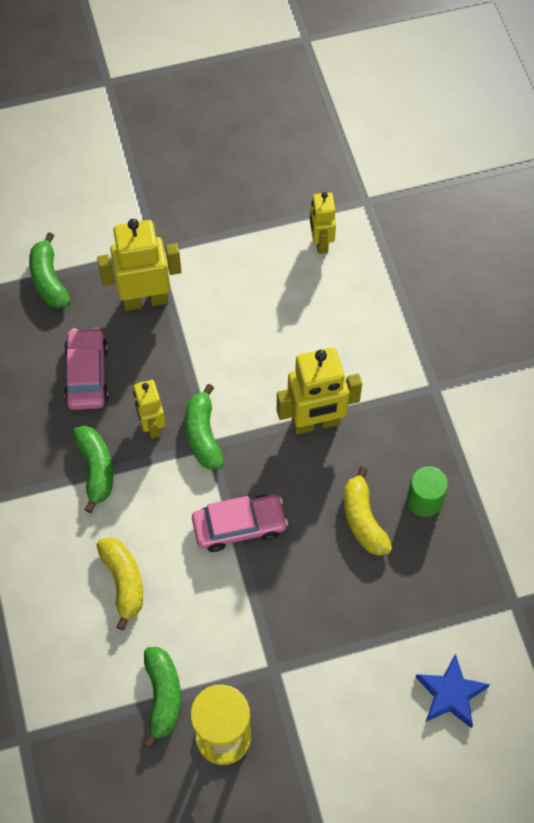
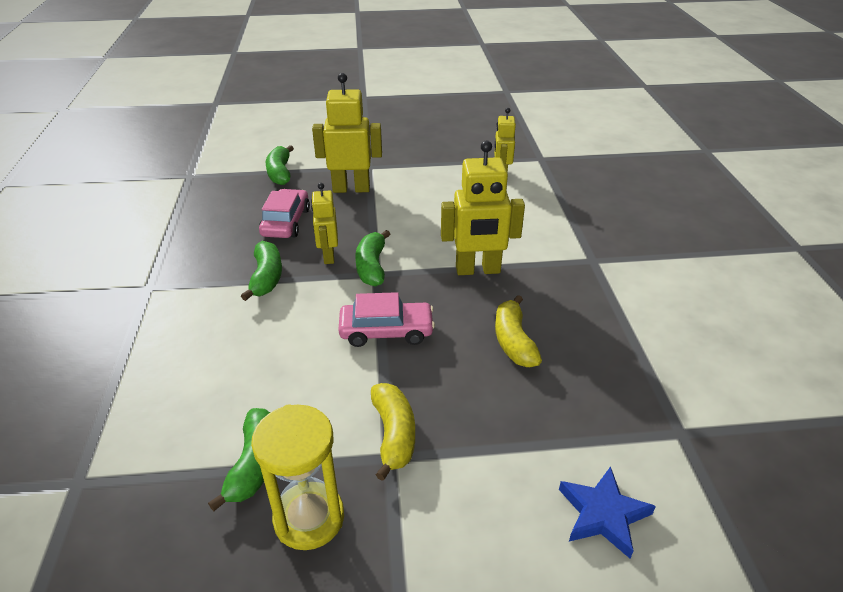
camera: 10 degrees right, 25 degrees down
(123, 582) = (255, 359): yellow banana -> yellow banana (394, 434)
(424, 500) = (579, 334): green cylinder -> none

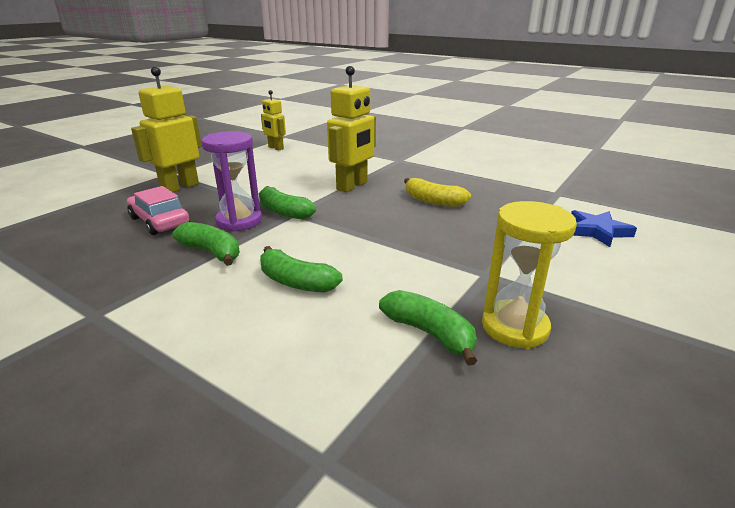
camera: 50 degrees left, 10 degrees down
(280, 173) = (89, 201): green banana -> green banana (296, 282)
(328, 256) = (239, 221): yellow robot -> purple hourglass
(386, 331) = (361, 231): pink car -> none
(394, 434) = (467, 265): yellow banana -> none

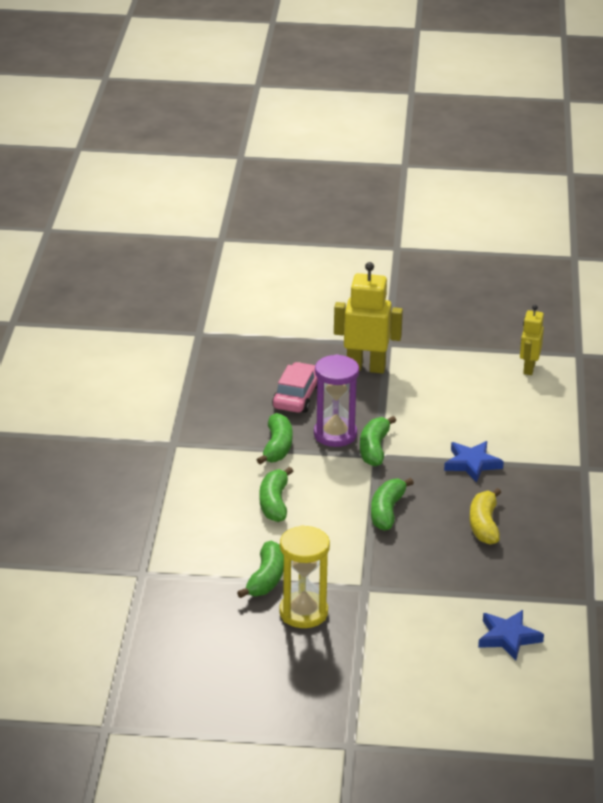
camera: 60 degrees right, 5 degrees up
(352, 186) = (472, 464): yellow robot -> blue star
(376, 231) = (387, 511): none -> green banana

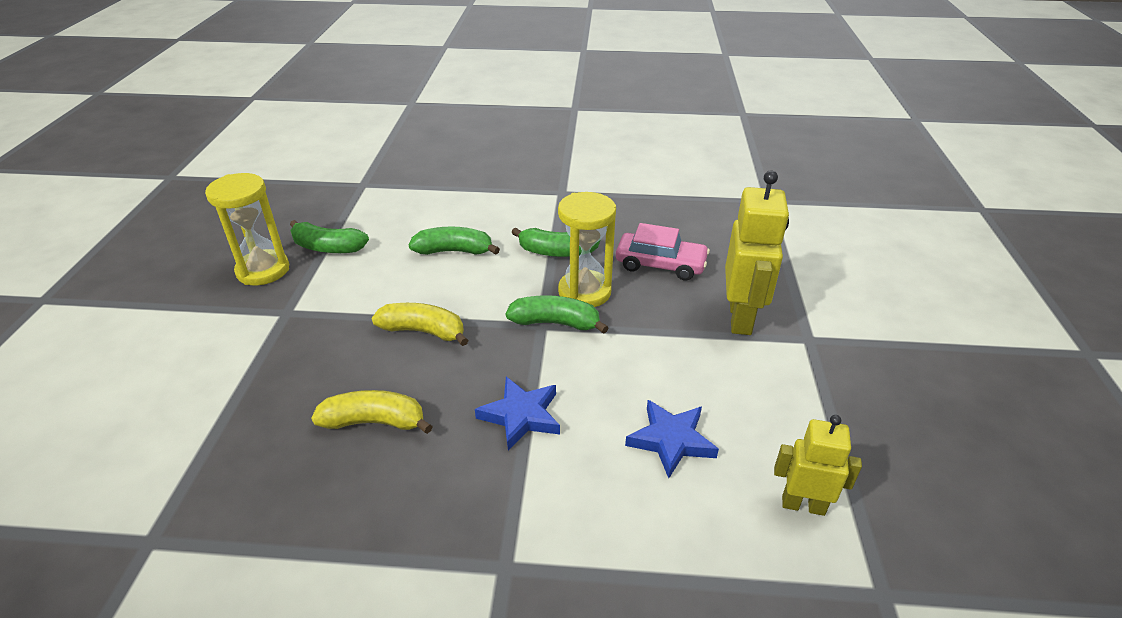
camera: 90 degrees right, 5 degrees up
(335, 434) = (584, 292): purple hourglass -> yellow hourglass
(387, 511) = (423, 331): green banana -> yellow banana
(508, 637) = (127, 434): blue star -> blue star (671, 440)

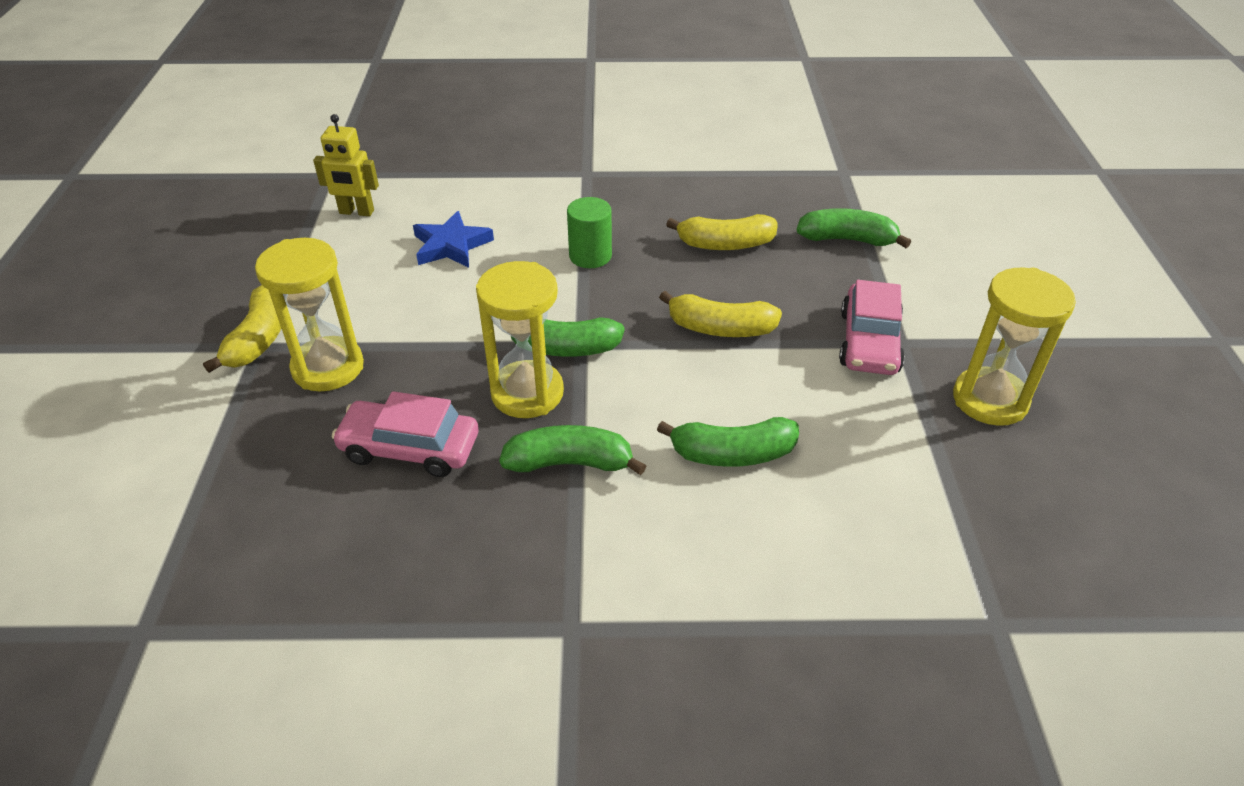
camera: 175 degrees right, 5 degrees up
(311, 313) = (869, 342): none -> pink car
(328, 248) = (932, 448): green banana -> green banana (847, 239)
(521, 416) = (590, 256): blue star -> green cylinder
(741, 318) = (328, 367): yellow robot -> yellow hourglass
(812, 345) = (259, 339): none -> yellow banana

